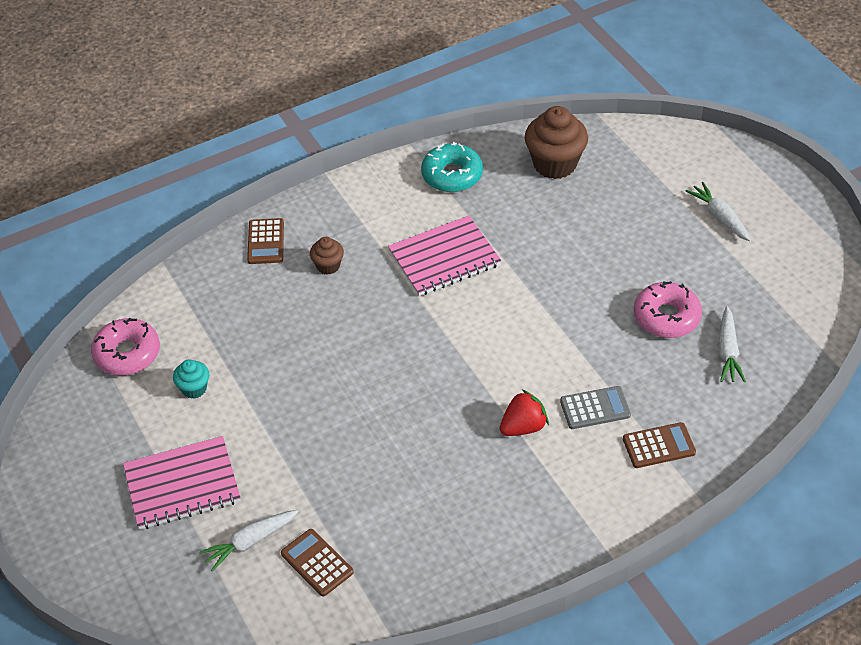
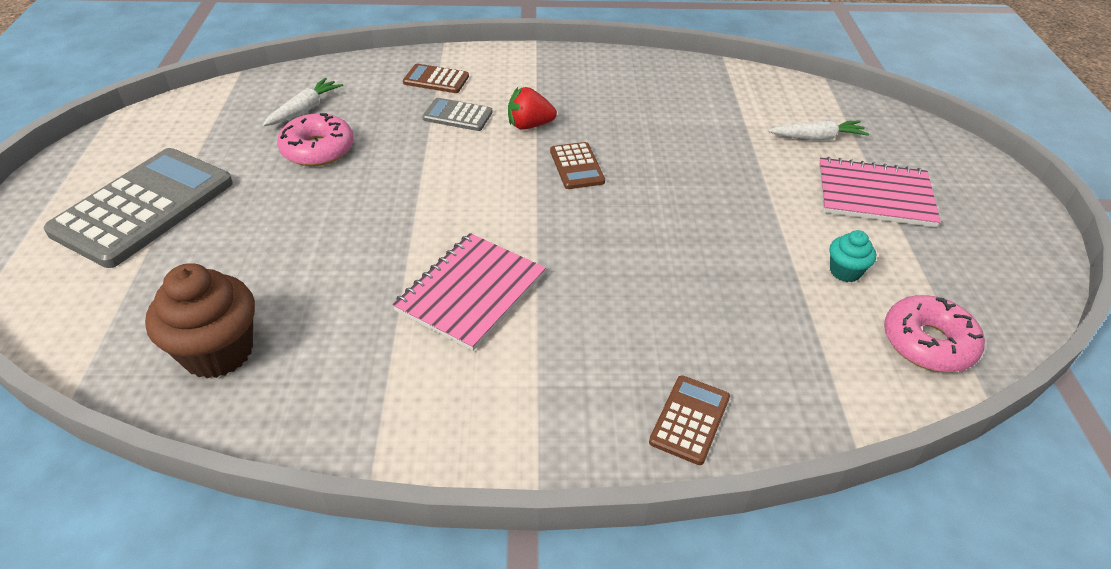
camera: 155 degrees left, 5 degrees down
(317, 563) = (763, 109): brown calculator -> brown calculator (576, 166)
(328, 266) = (620, 345): brown cupcake -> none
(444, 258) = (471, 292): pink notebook -> pink notebook turned 60 degrees counterclockwise
(452, 175) = (360, 402): turquoise donut -> none
(719, 217) = (144, 207): white carrot -> grey calculator

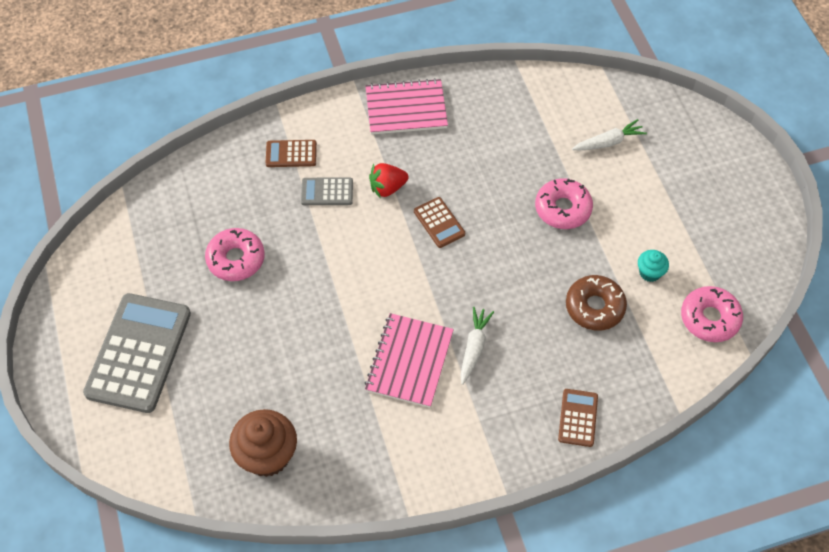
camera: 15 degrees left, 15 degrees up
(304, 109) = (201, 218): white carrot -> white carrot (474, 347)
(740, 184) = (562, 209): none -> pink donut
(755, 291) = (594, 307): none -> brown donut
(874, 195) = (659, 193): pink notebook -> pink notebook (406, 109)

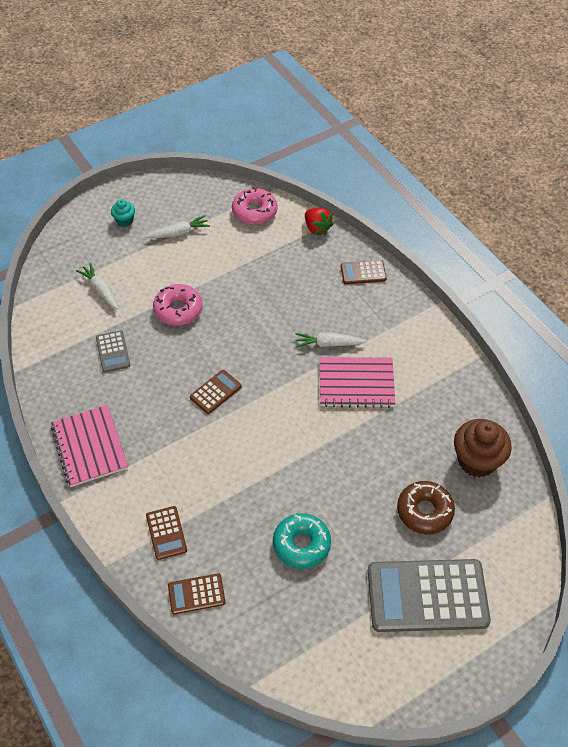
camera: 105 degrees left, 5 degrees down
(222, 166) = (196, 594): none -> brown calculator
(236, 259) = (301, 544): pink donut -> turquoise donut
(327, 192) = (204, 488): grey calculator -> grey calculator (113, 352)
(387, 188) = (187, 440): red strawberry -> red strawberry (317, 228)
(594, 307) = (266, 276): brown donut -> brown donut (424, 511)
(649, 272) = (225, 248): turquoise cupcake -> turquoise cupcake (124, 221)
(685, 230) = (179, 233): none -> white carrot

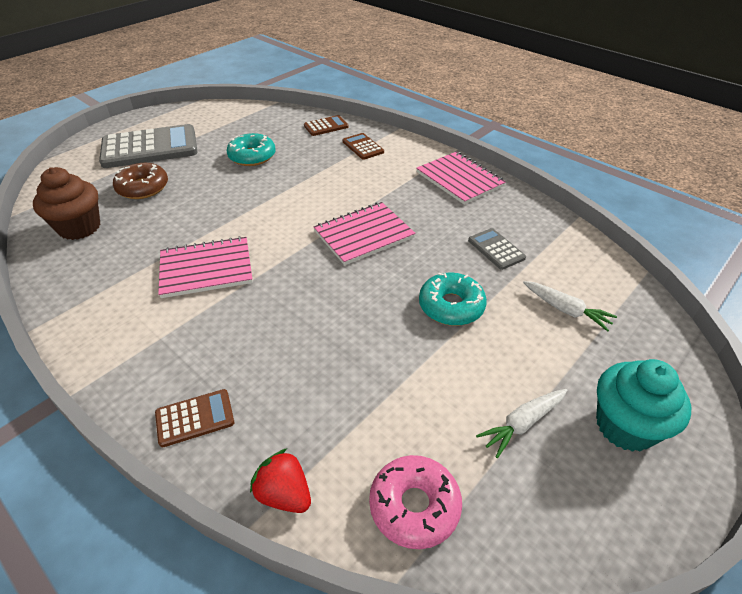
camera: 165 degrees right, 10 degrees down
(124, 221) = (625, 426): turquoise cupcake -> turquoise cupcake, size x1.94
(178, 310) = (451, 306): pink donut -> turquoise donut
(215, 392) = (364, 235): brown calculator -> pink notebook
(328, 344) = (243, 303): white carrot -> none

